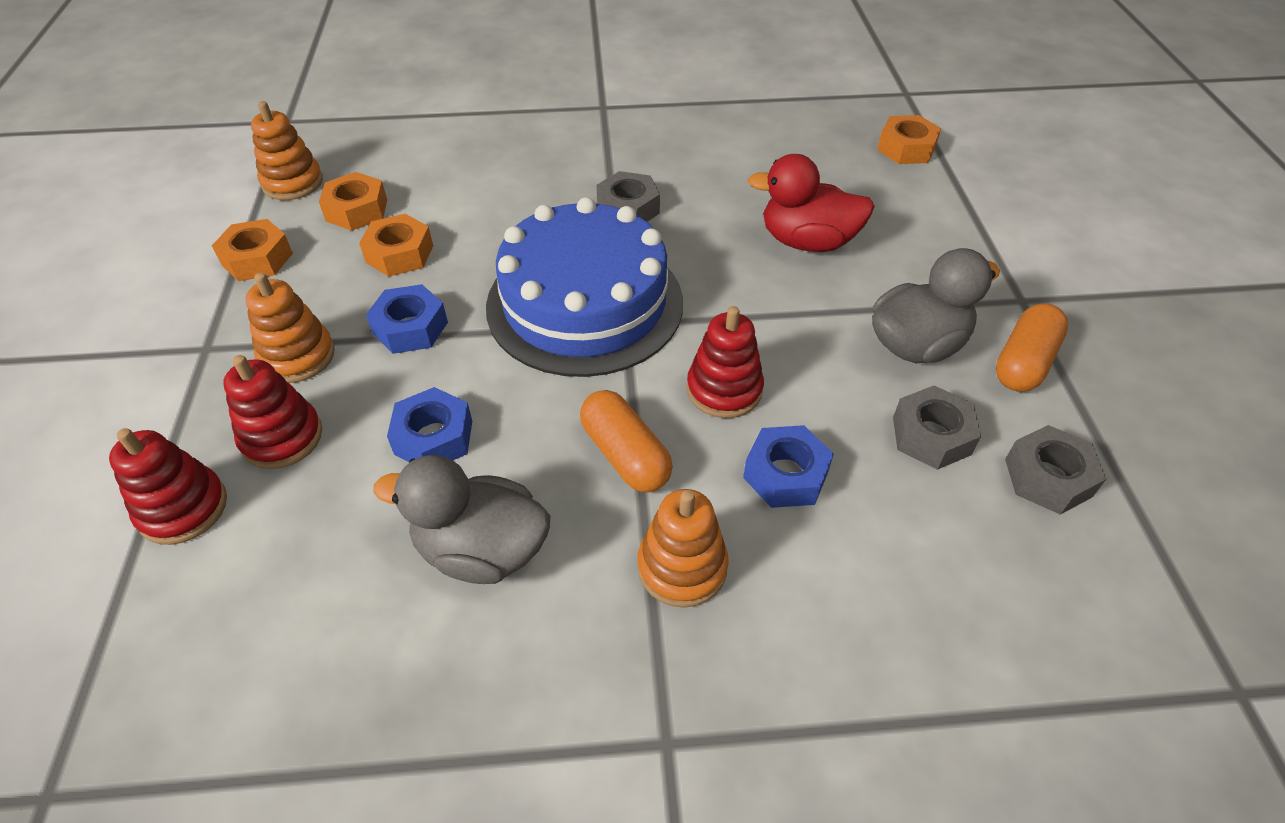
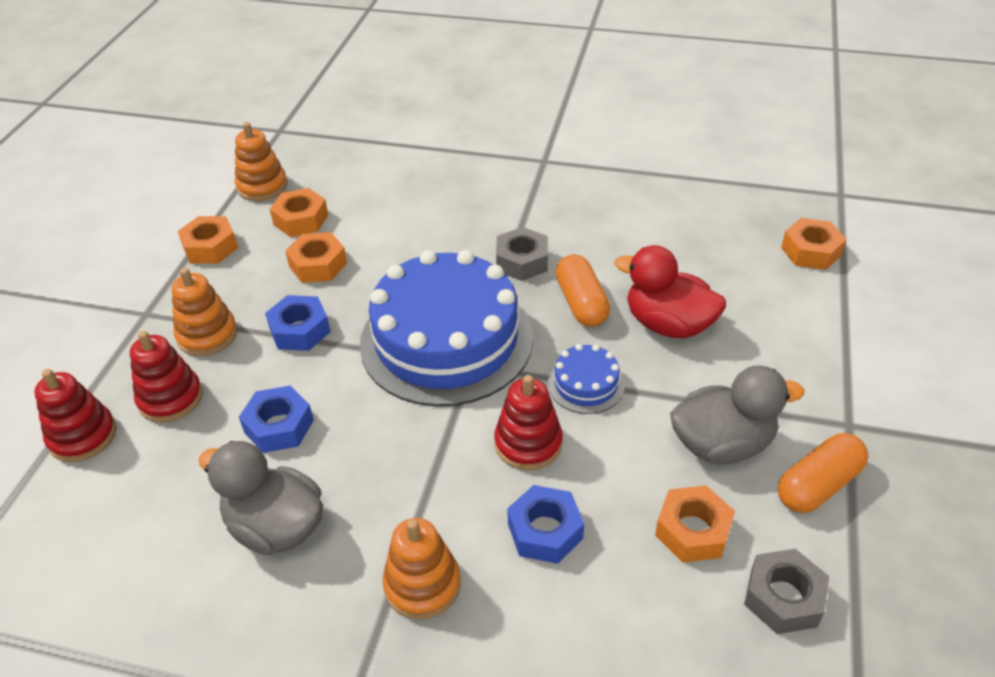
camera: 20 degrees right, 5 degrees down
(625, 455) = (420, 479): orange capsule -> orange capsule (581, 303)
(754, 316) = (586, 384): none -> blue cake
(931, 435) = (692, 531): grey nut -> orange nut

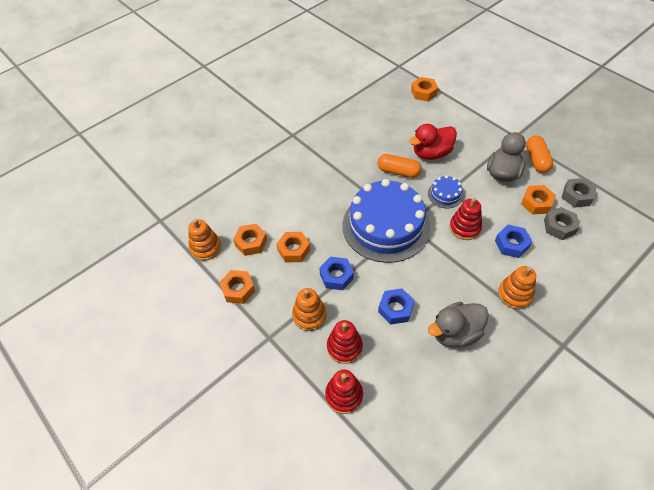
camera: 55 degrees left, 10 degrees up
(522, 261) = (356, 177): grey nut -> grey nut (559, 226)

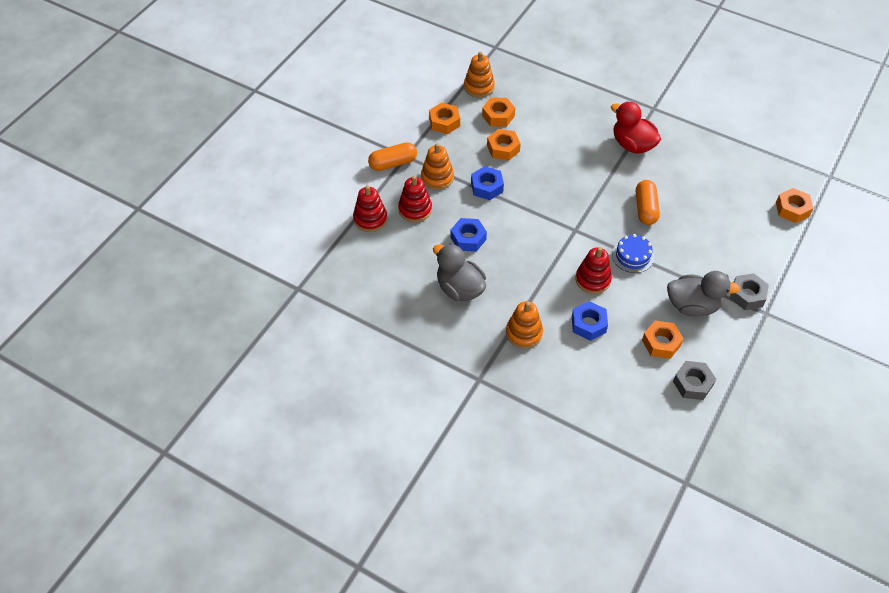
camera: 70 degrees right, 0 degrees up
(386, 226) = (564, 212): blue cake -> none
(431, 153) = (690, 233): red duck -> red duck (632, 145)
(536, 160) = (734, 338): orange capsule -> orange capsule (393, 163)
(559, 226) = (635, 368): grey nut -> grey nut (747, 295)

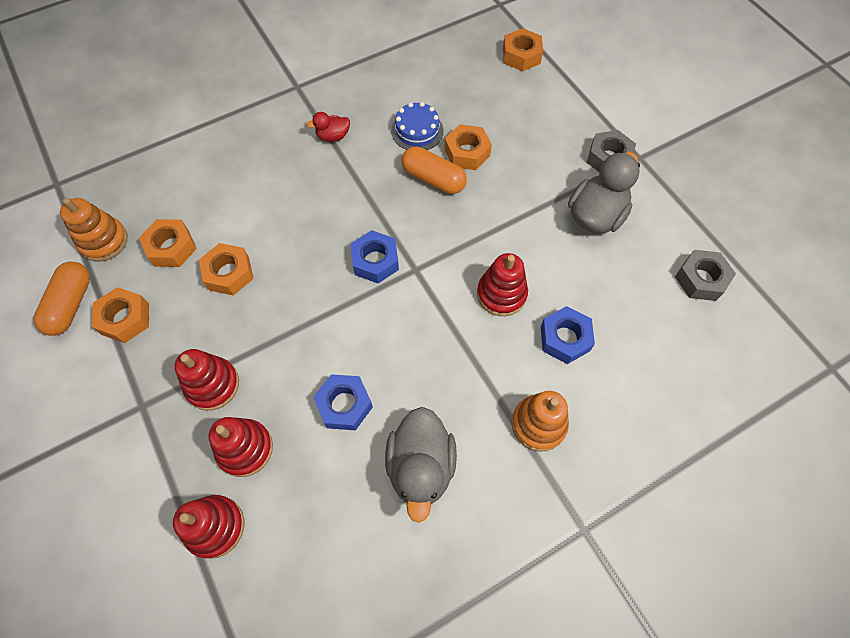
camera: 60 degrees left, 10 degrees up
(393, 163) = (139, 432): orange capsule -> orange capsule (71, 305)
(437, 177) = (212, 385): orange stacking toy -> red stacking toy
(459, 289) = (421, 466): grey duck -> grey duck turned 75 degrees counterclockwise
(487, 187) = (276, 330): blue nut -> blue nut (375, 261)
(632, 145) = (333, 136): red duck -> red duck, size x0.51
(632, 256) = (492, 232): blue cake -> blue cake (417, 131)
(661, 343) = (630, 277): orange nut -> orange nut (467, 152)

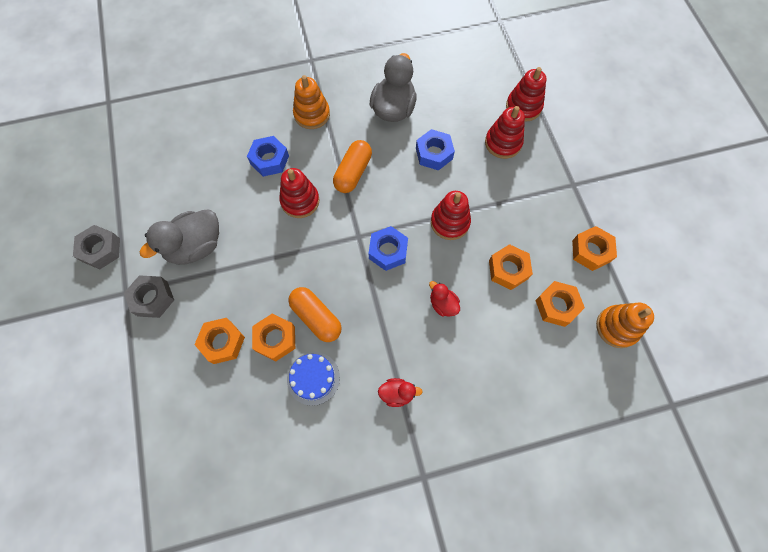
camera: 165 degrees left, 5 degrees up
(71, 305) = (636, 273): orange capsule -> orange capsule (353, 172)
(212, 385) = (523, 187): red stacking toy -> red stacking toy (450, 222)
(301, 221) = (443, 304): none -> red duck
(521, 56) = (166, 455): orange nut -> orange nut (222, 342)
(701, 279) = (149, 176): grey nut -> grey nut (101, 250)

